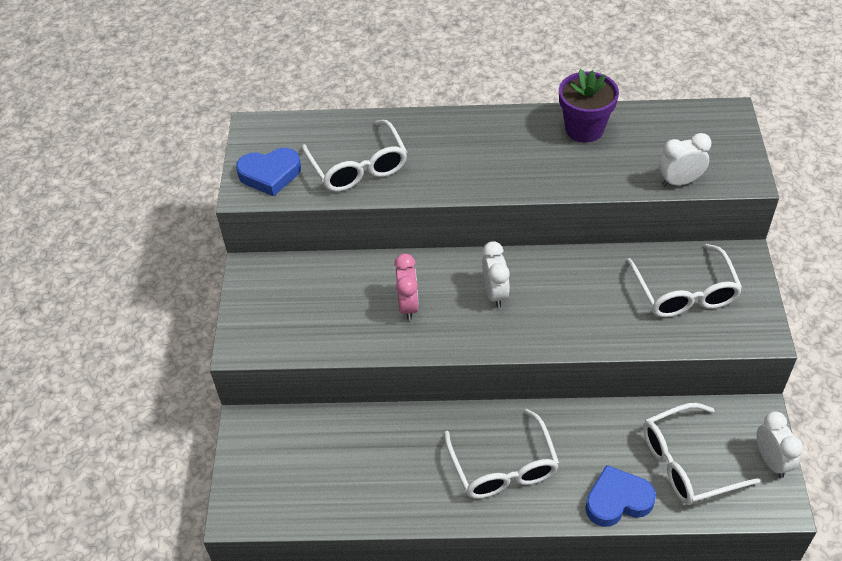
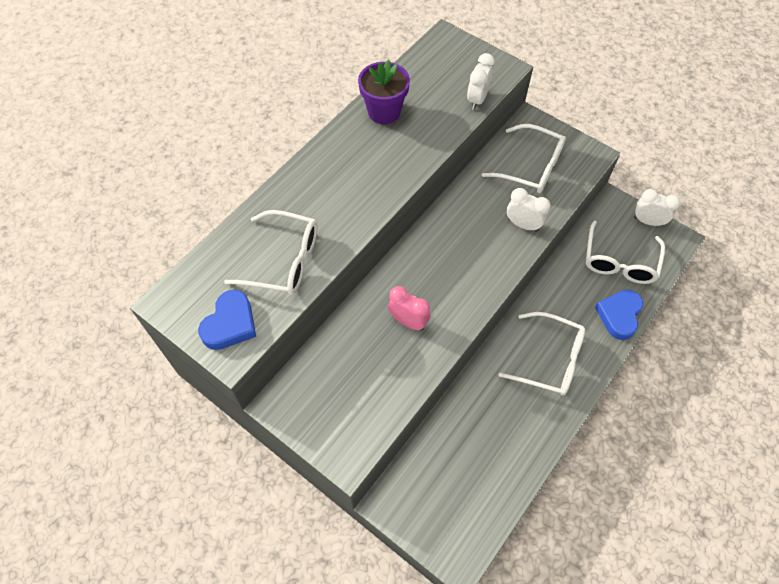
camera: 55 degrees left, 10 degrees up
(495, 293) = (443, 263): white clock -> white clock (523, 225)

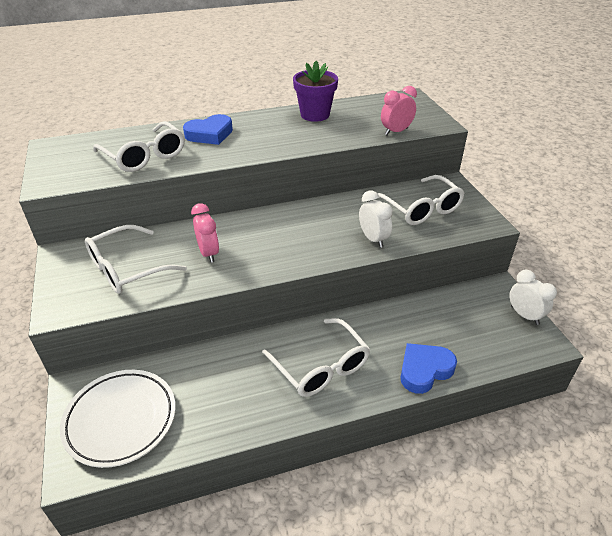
camera: 35 degrees right, 20 degrees down
(230, 324) = (67, 170): blue heart -> blue heart (210, 134)
(452, 502) = (121, 420): none -> white plate
(477, 99) = (396, 132): white clock -> pink clock
(619, 262) = (465, 330): white glasses -> white glasses (127, 269)

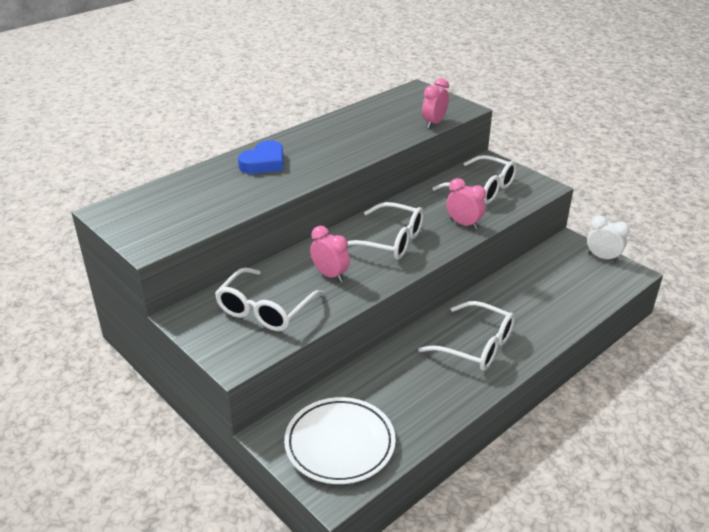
camera: 25 degrees left, 5 degrees down
(145, 156) = (221, 197): white glasses -> white glasses (390, 241)
(315, 115) = (347, 123): purple flower pot -> none
(373, 239) = (464, 224): white clock -> pink clock
(424, 370) = (558, 321): blue heart -> none

